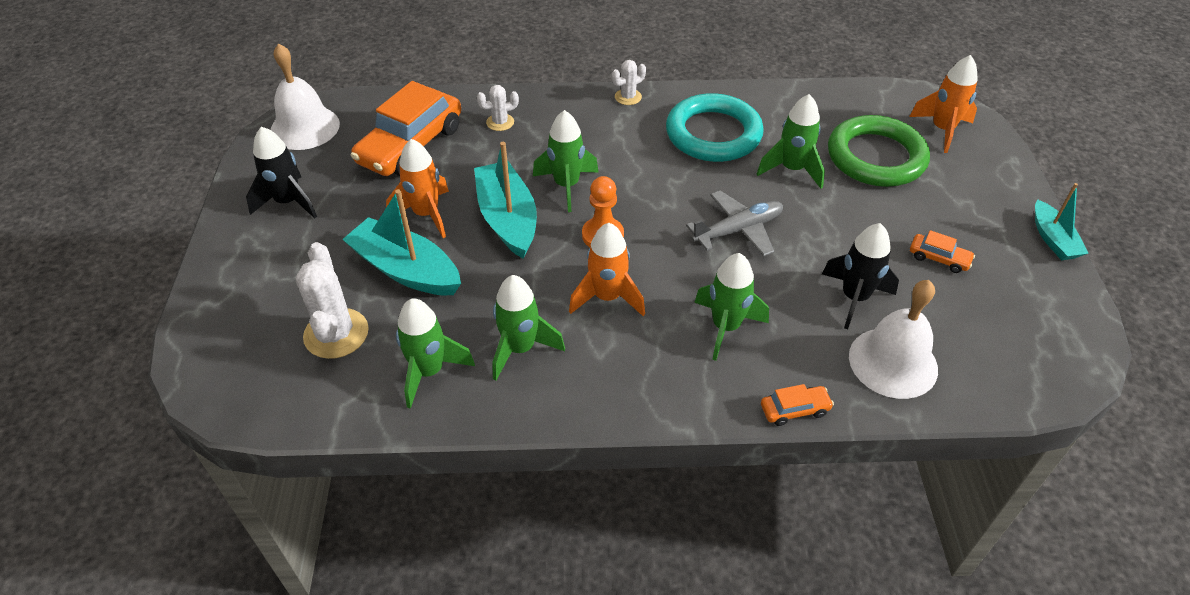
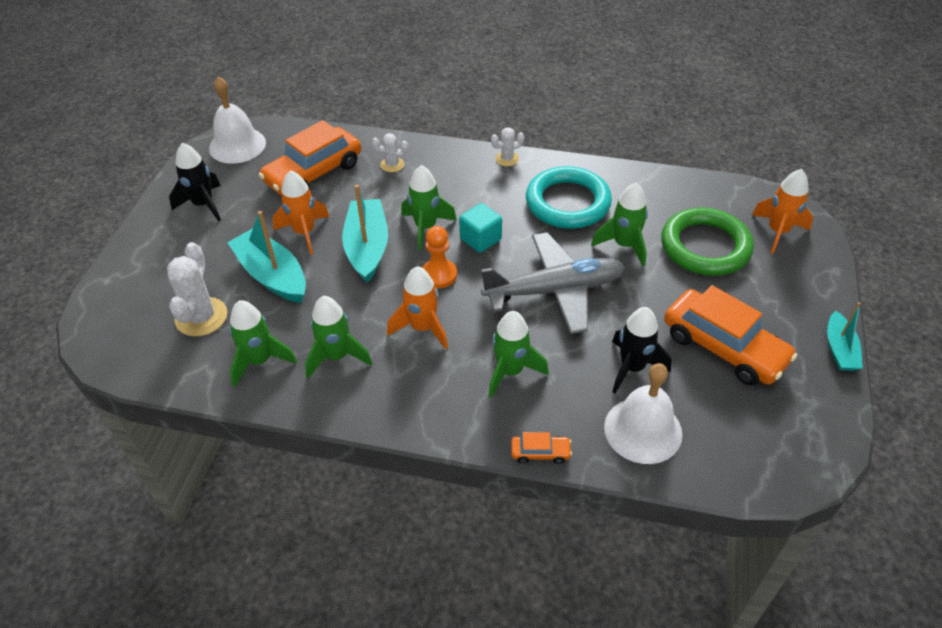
camera: 15 degrees right, 0 degrees up
(633, 188) = (480, 239): none -> turquoise cube
(738, 230) = (555, 290): grey plane -> grey plane, size x1.59
(938, 258) = (723, 347): orange car -> orange car, size x2.32

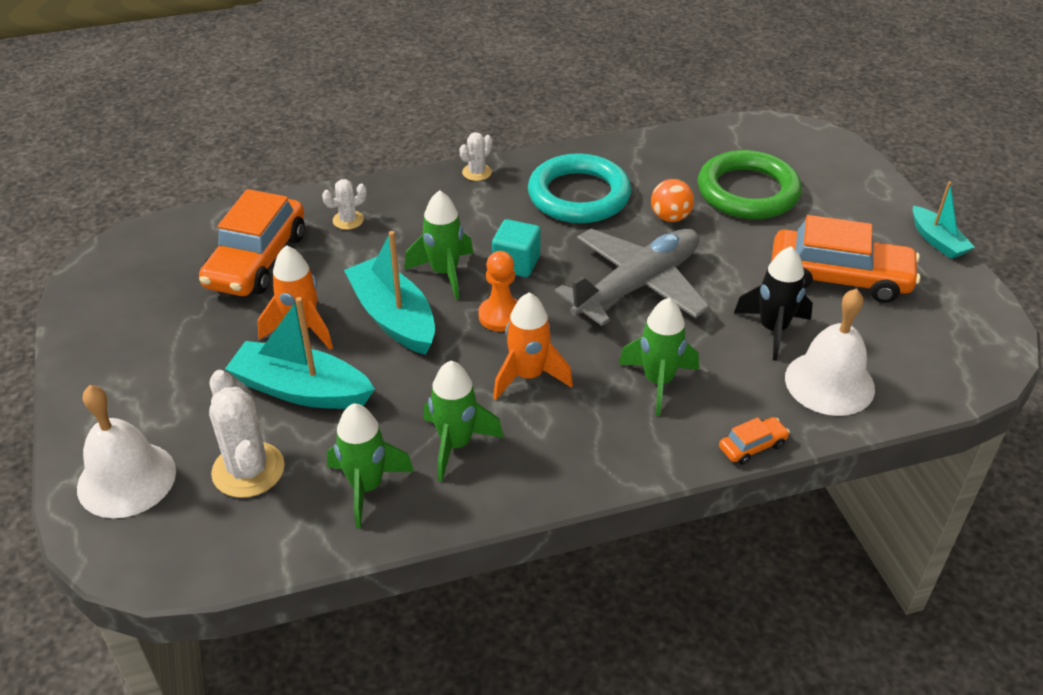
camera: 30 degrees left, 5 degrees down
(203, 205) = (138, 344): black rocket -> none
(237, 145) = (126, 261): white bell -> white bell (126, 479)
(624, 245) = (670, 217): green rocket -> orange ball
(778, 232) = (802, 155): orange rocket -> none

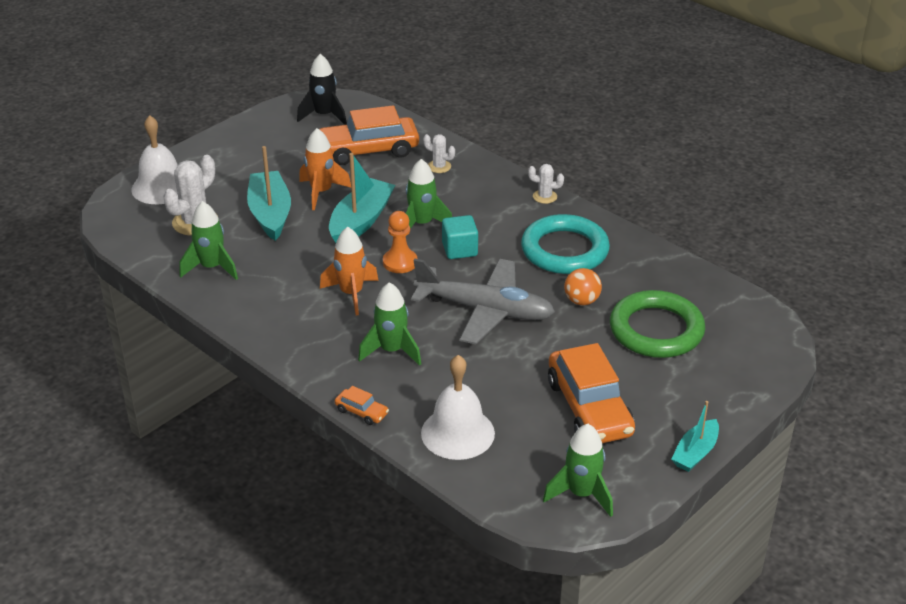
camera: 60 degrees right, 5 degrees down
(456, 444) = (269, 287): green rocket -> green rocket (581, 494)
(773, 330) = (493, 389): black rocket -> black rocket (324, 115)

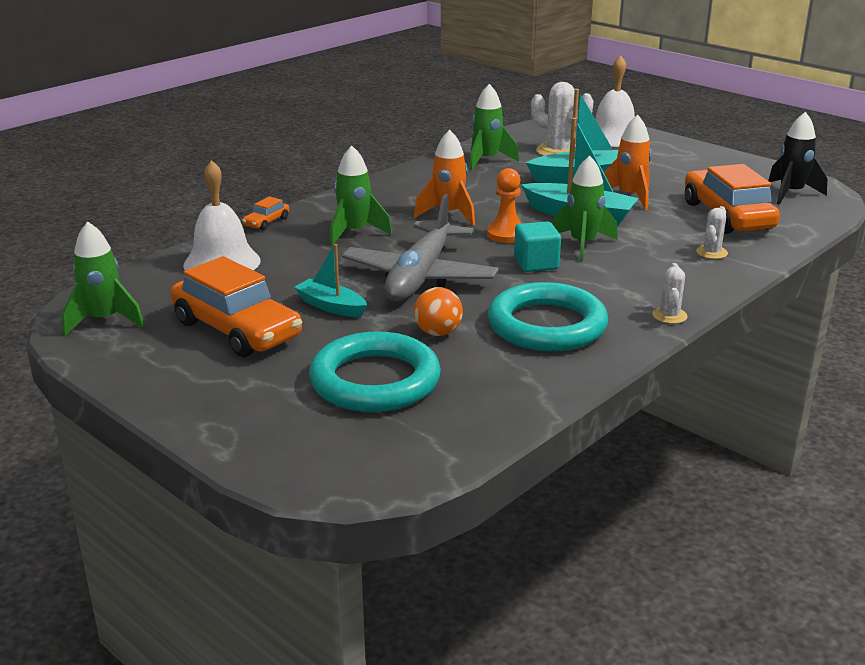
camera: 90 degrees right, 10 degrees down
(589, 408) = (237, 330): orange car -> orange car turned 120 degrees counterclockwise
(656, 330) = (375, 380): green ring -> turquoise ring
(695, 453) = (134, 392): turquoise boat -> turquoise boat (331, 306)

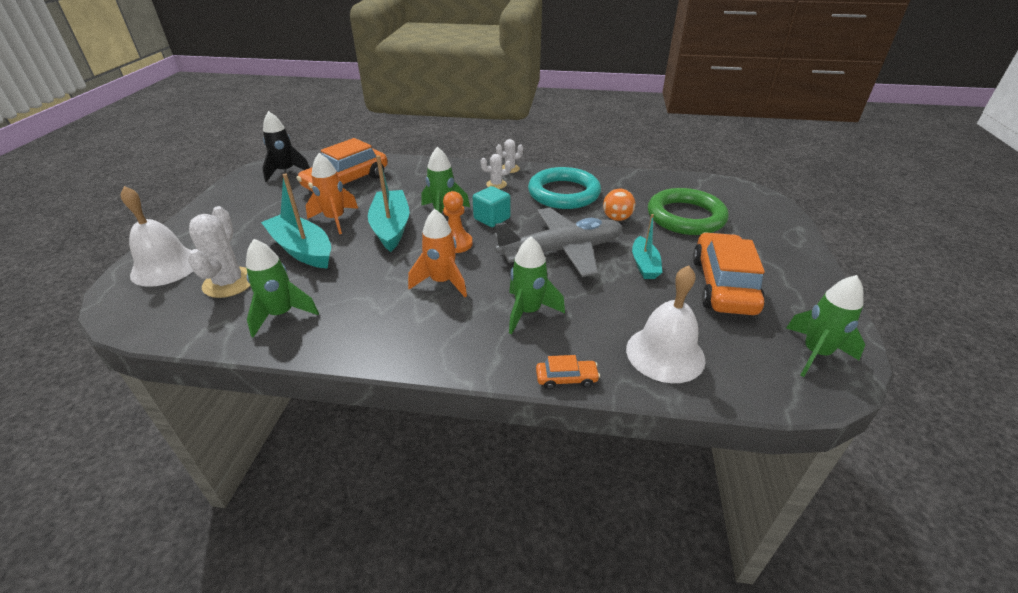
camera: 125 degrees left, 10 degrees up
(375, 380) = (685, 217): turquoise ring -> green ring
(711, 253) = (414, 175): white cactus -> white cactus (496, 184)

